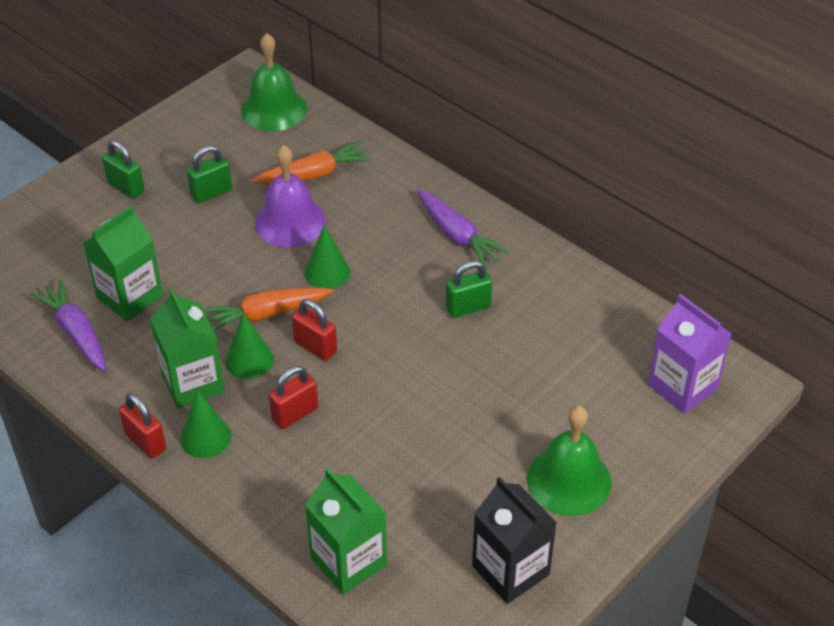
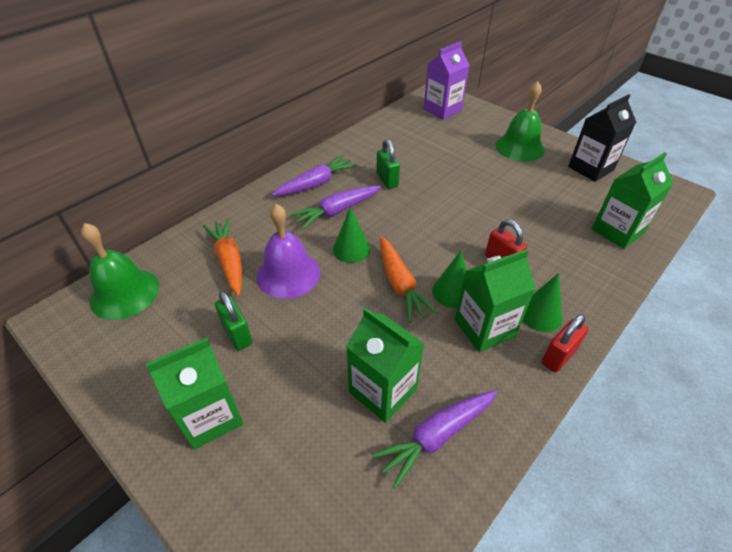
camera: 90 degrees left, 0 degrees up
(126, 188) = (210, 416): green padlock -> green carton
(315, 347) = (433, 253): red padlock -> none
(399, 258) = (337, 211): none -> purple carrot

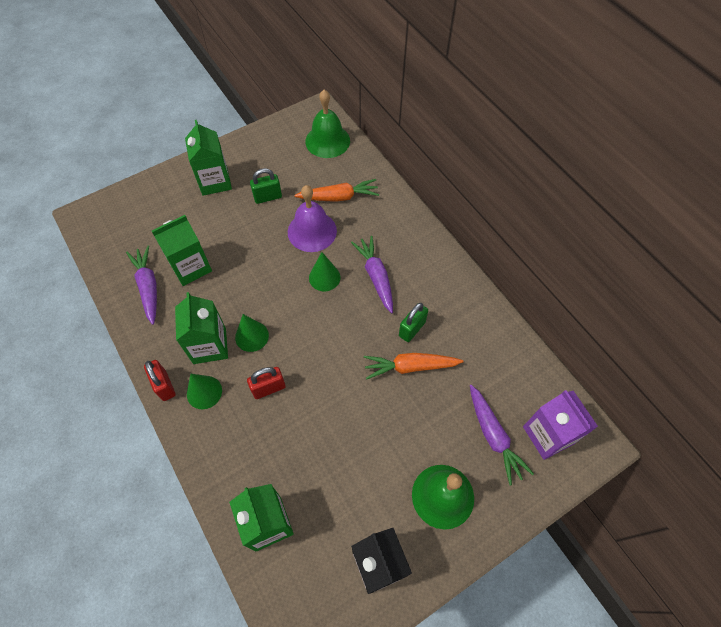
camera: 105 degrees right, 15 degrees up
(315, 184) = (421, 267): purple carrot -> purple carrot (493, 436)
(387, 180) = (412, 329): green padlock -> green padlock turned 45 degrees counterclockwise
(400, 284) = (274, 302): orange carrot -> orange carrot (410, 367)

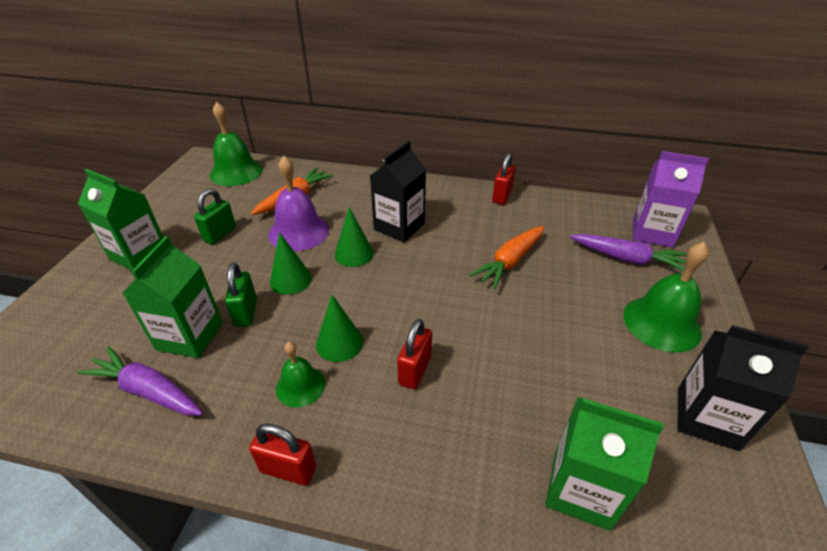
camera: 45 degrees left, 20 degrees down
(204, 392) = (348, 433): green cone -> green cone (290, 280)
(209, 346) = (300, 386): green carton -> green bell
(376, 277) = (399, 226): purple carrot -> black carton
(412, 329) = (475, 239): green padlock -> green padlock (246, 312)
(481, 307) = (502, 196): none -> red padlock

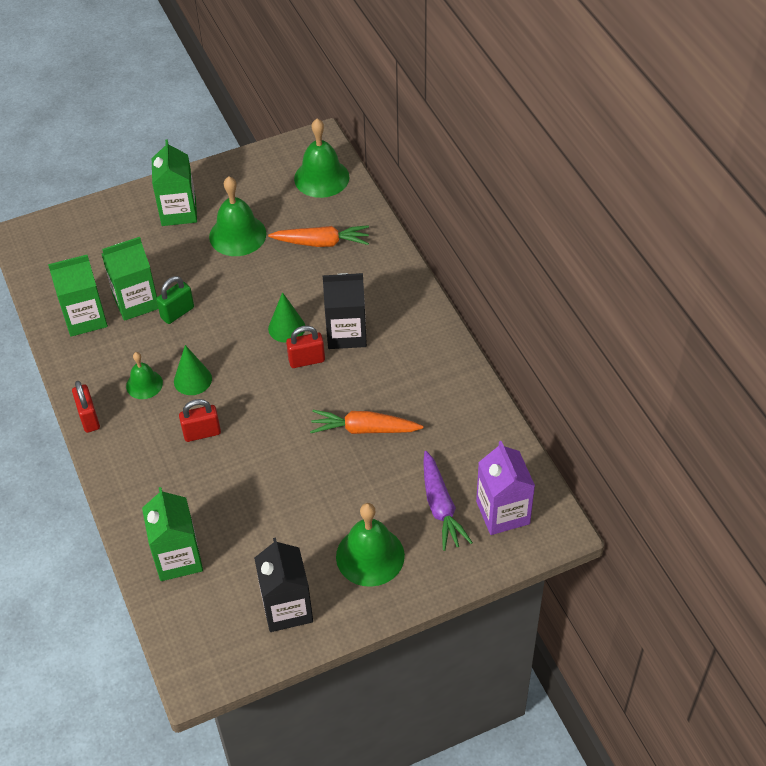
camera: 55 degrees right, 10 degrees up
(148, 391) = (85, 318): purple carrot -> green carton
(220, 234) = (237, 235): green padlock -> green bell
(290, 280) = (227, 312): green cone -> none
(299, 232) = (282, 277): purple bell -> none
(502, 196) = (461, 377): red padlock -> red padlock (306, 360)

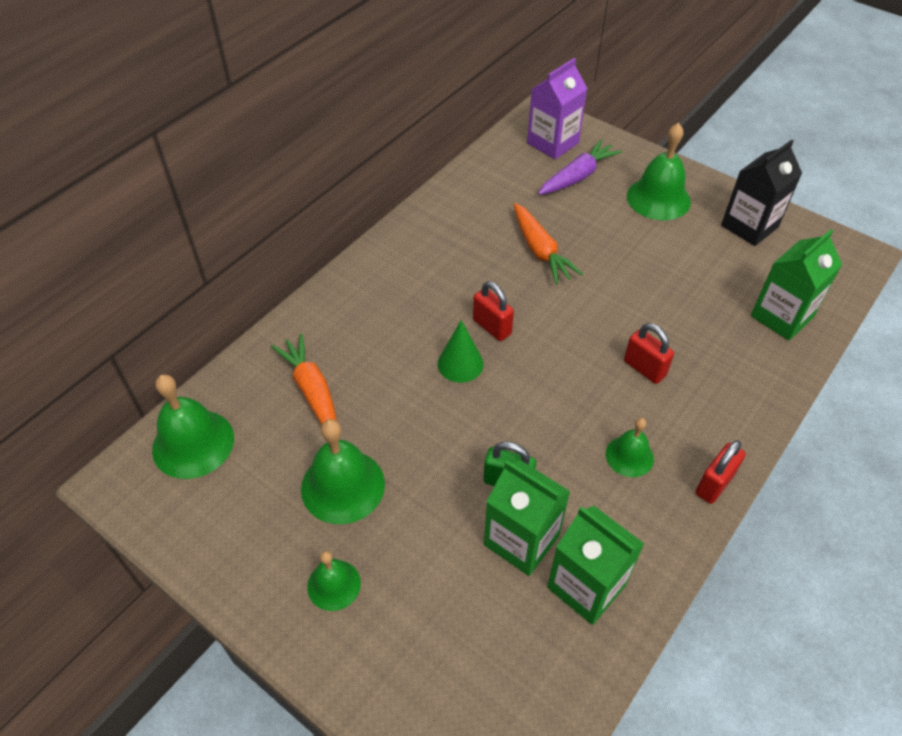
camera: 120 degrees left, 0 degrees up
(178, 212) = (334, 585): green carton -> green bell
(192, 380) = (588, 413): green cone -> none
(346, 333) = (435, 311): black carton -> none

